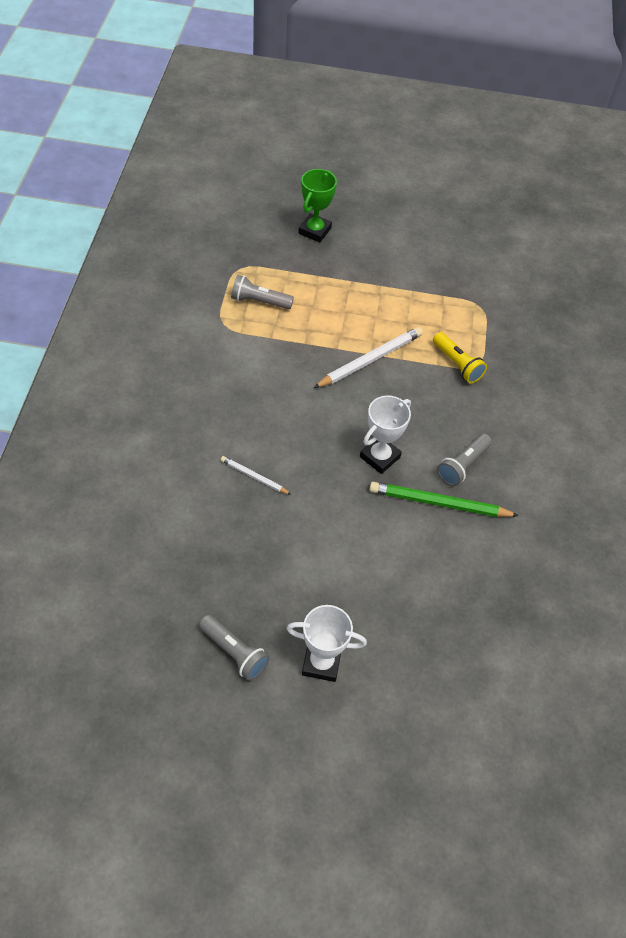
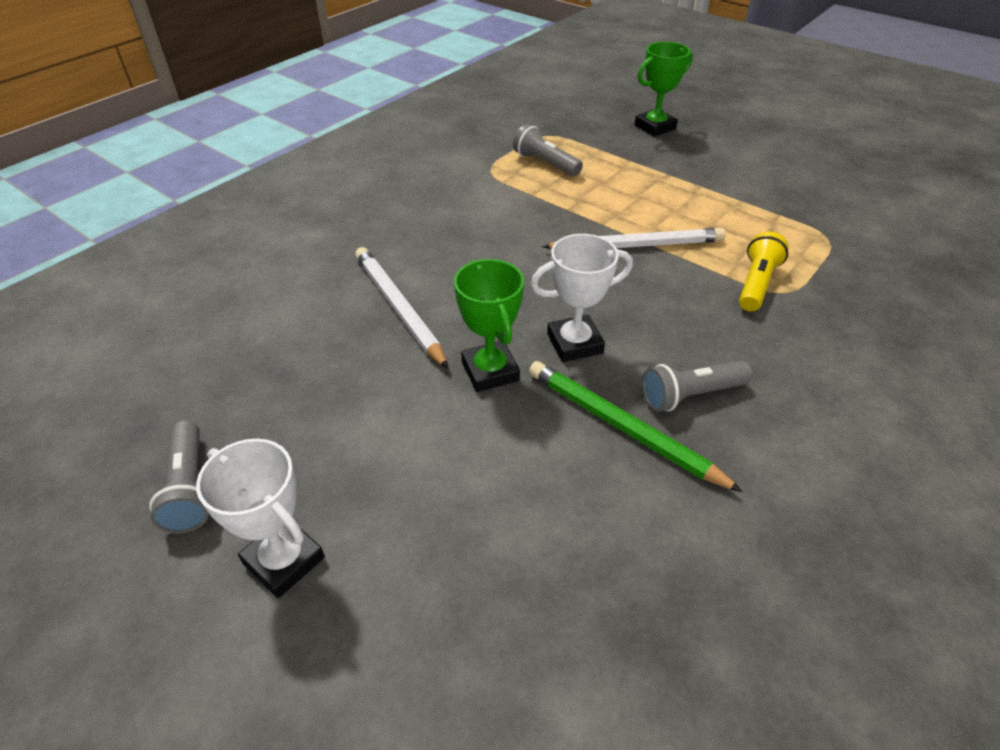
camera: 35 degrees right, 10 degrees down
(254, 477) = (398, 308): white pencil -> white pencil, size x1.83
(344, 499) = (490, 371): none -> green trophy
(457, 364) = (756, 283): yellow flashlight -> yellow flashlight turned 150 degrees counterclockwise

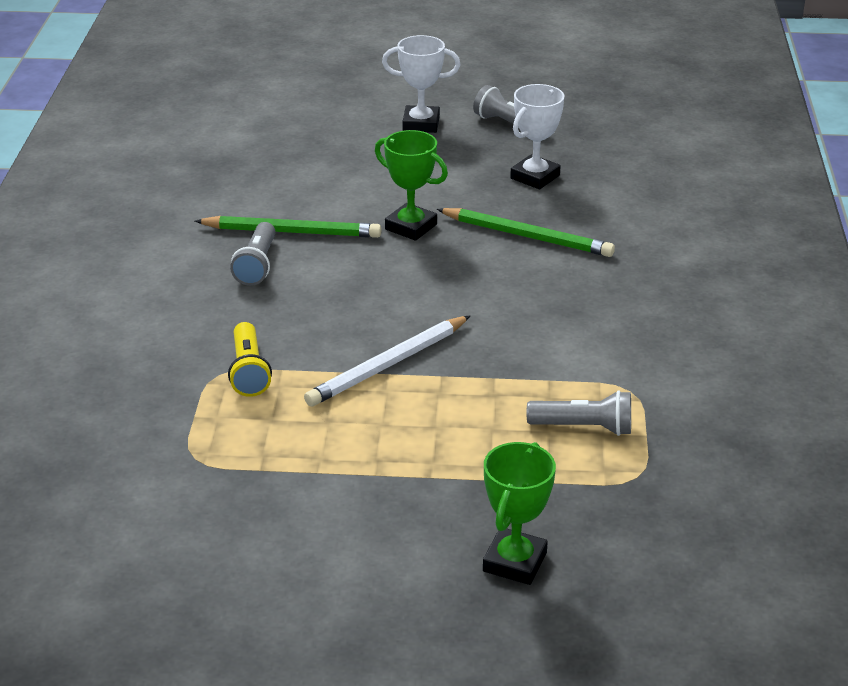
camera: 145 degrees right, 10 degrees down
(398, 308) = (527, 236): white pencil -> green pencil
(574, 343) = (368, 265): white trophy -> white trophy (535, 177)
(690, 395) = (257, 265): grey flashlight -> grey flashlight turned 150 degrees clockwise

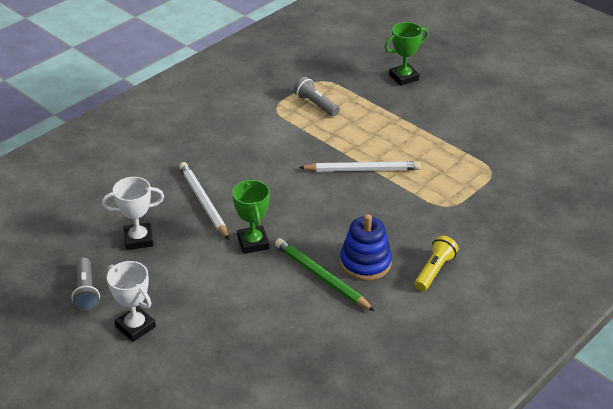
camera: 140 degrees left, 5 degrees up
(249, 372) = (430, 199): yellow flashlight -> yellow flashlight (434, 270)
(257, 265) = (365, 263): grey flashlight -> blue stacking toy
(527, 236) = (203, 202): green pencil -> white pencil

